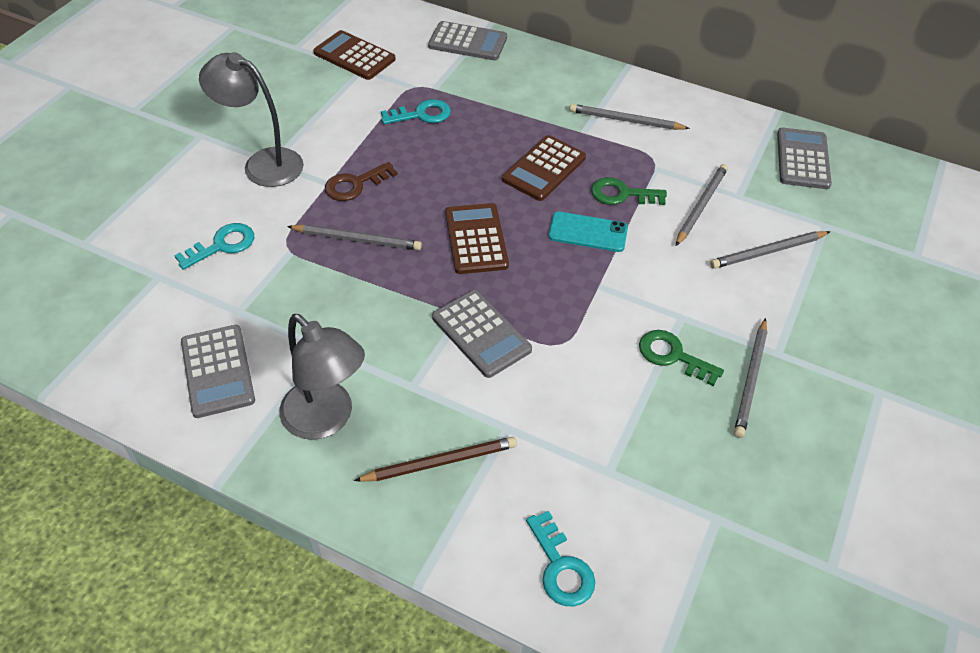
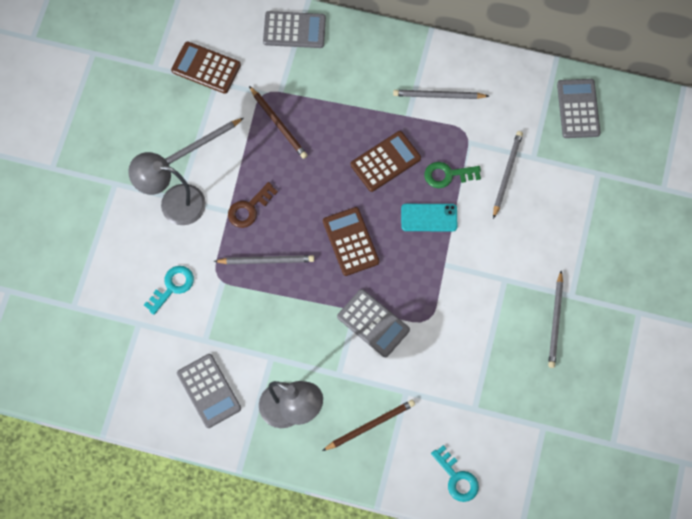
camera: 10 degrees left, 20 degrees up
(421, 114) = (278, 124): turquoise key -> brown pencil
(544, 169) = (385, 161): brown calculator -> brown calculator turned 150 degrees counterclockwise
(673, 356) = (503, 313): green key -> none
(768, 252) = (558, 208): grey pencil -> grey pencil (200, 144)

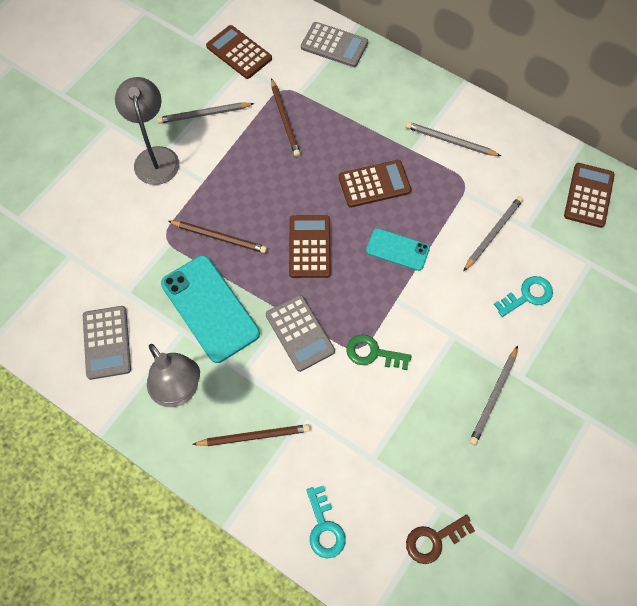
camera: 20 degrees right, 5 degrees down
(172, 287) = (118, 232): turquoise key -> turquoise key (527, 295)
(173, 202) = (155, 157): grey lamp -> grey lamp turned 45 degrees clockwise
(249, 208) = (224, 185): brown key -> brown key (434, 540)
(266, 260) = (219, 237): grey pencil -> brown pencil
(286, 328) = (210, 308): none -> turquoise phone
(448, 175) = (432, 216): green key -> green key (373, 353)
(578, 109) = (588, 195): grey calculator -> brown calculator

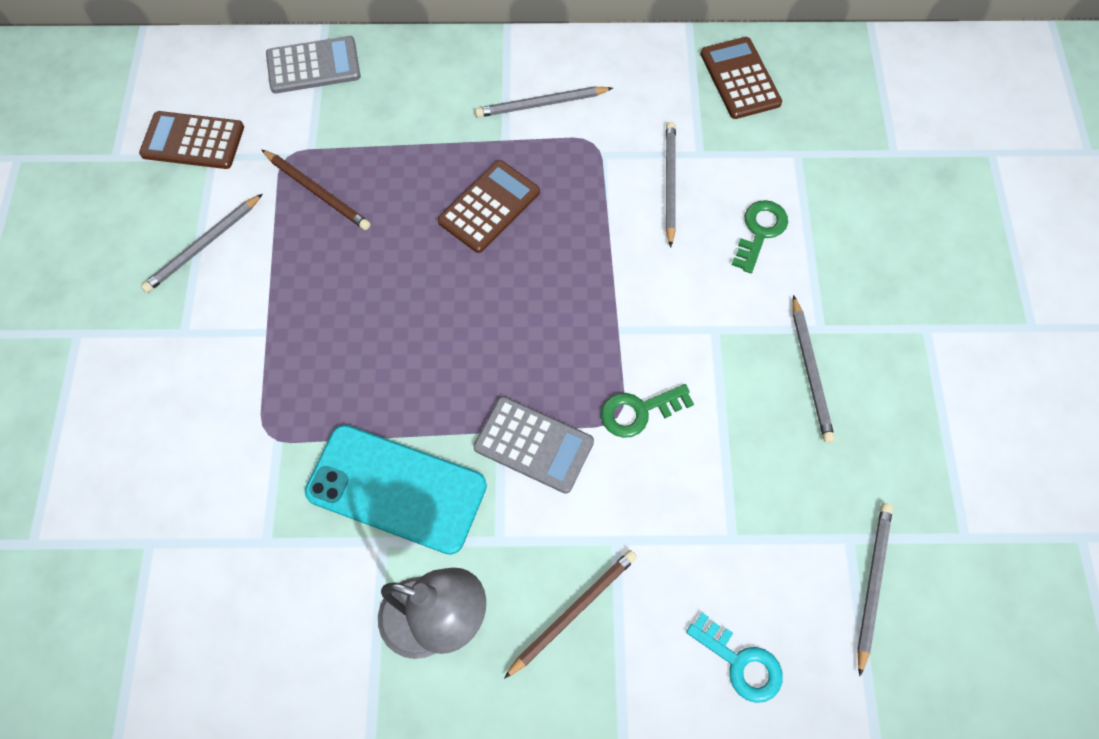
camera: 35 degrees left, 0 degrees up
(107, 342) = (289, 625): grey calculator -> none
(155, 157) = (175, 339): grey lamp -> none
(219, 237) = (341, 390): brown pencil -> none
(309, 247) = (466, 331): brown calculator -> none
(397, 249) = (575, 269): turquoise phone -> none
(434, 540) = (872, 584): brown key -> grey pencil
(527, 295) = (760, 231): turquoise key -> green key

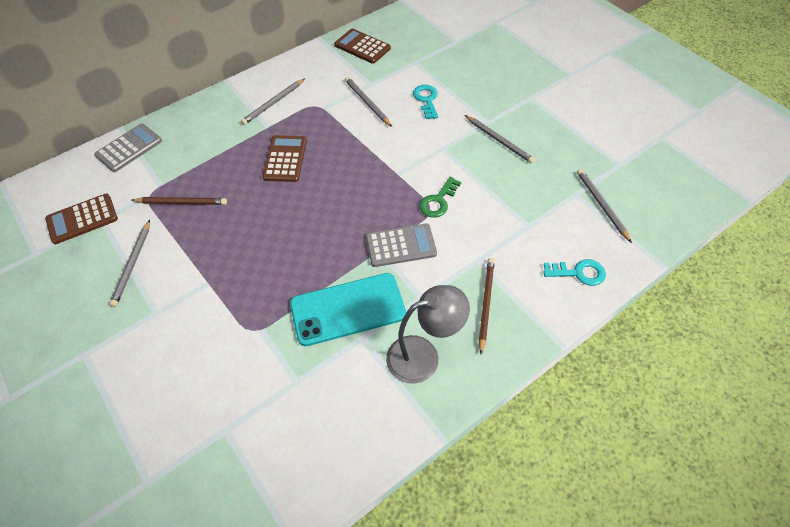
camera: 35 degrees left, 10 degrees down
(760, 231) = (426, 100): green key -> turquoise key

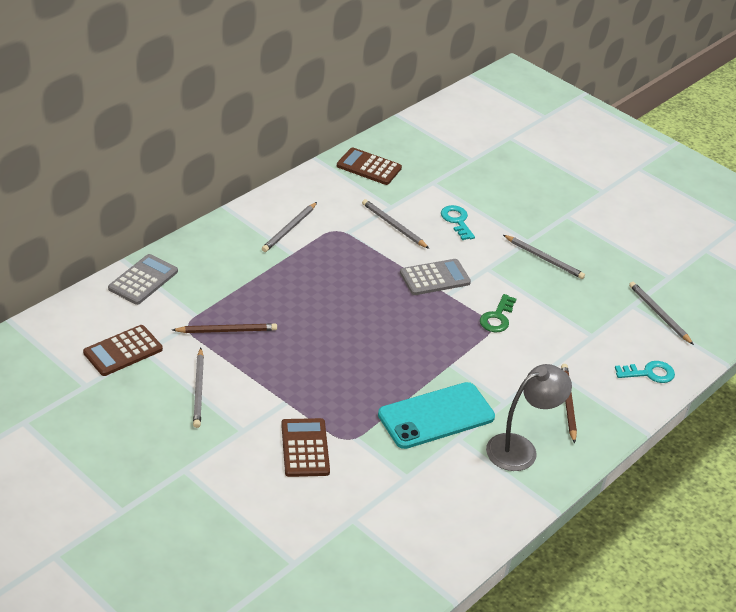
camera: 15 degrees left, 15 degrees down
(285, 159) = (323, 284): brown calculator -> brown calculator (305, 448)
(401, 245) = (471, 359): grey calculator -> grey calculator (435, 278)

